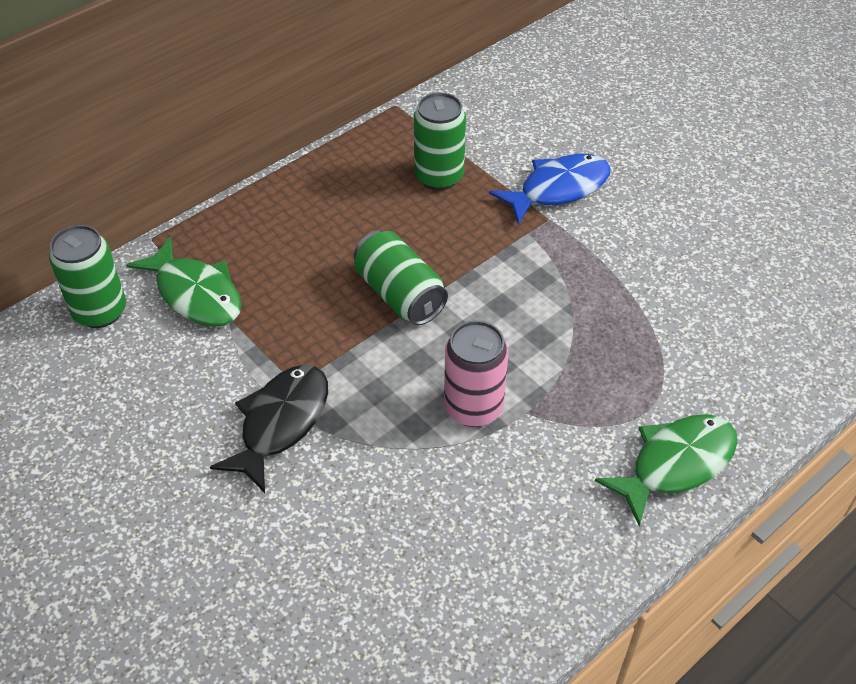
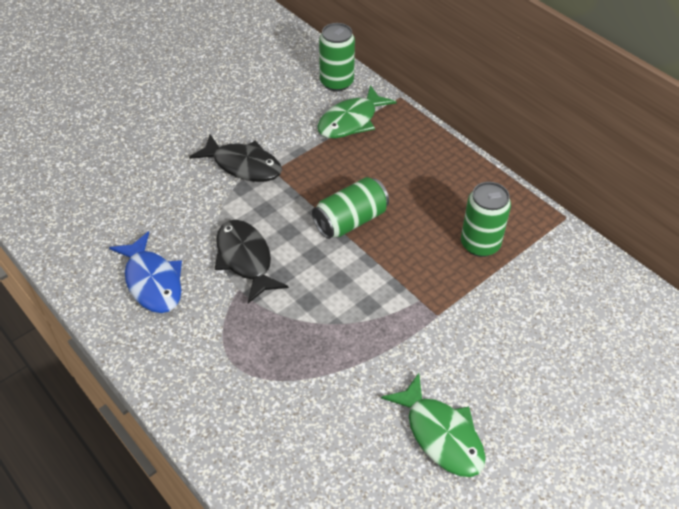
camera: 90 degrees right, 0 degrees up
(473, 407) = (245, 259): pink can -> black fish
(558, 189) = (474, 324): blue fish -> blue fish (152, 281)
(675, 464) = (181, 375): green fish -> green fish (441, 434)

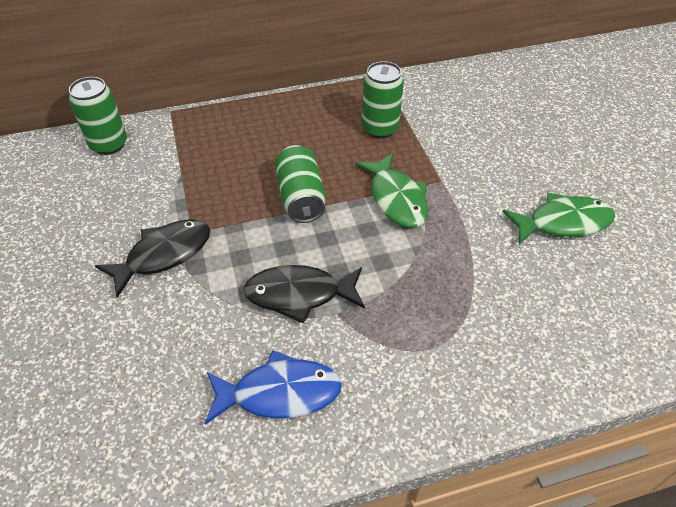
camera: 65 degrees left, 0 degrees up
(351, 121) = (172, 153): green fish -> green fish (396, 199)

